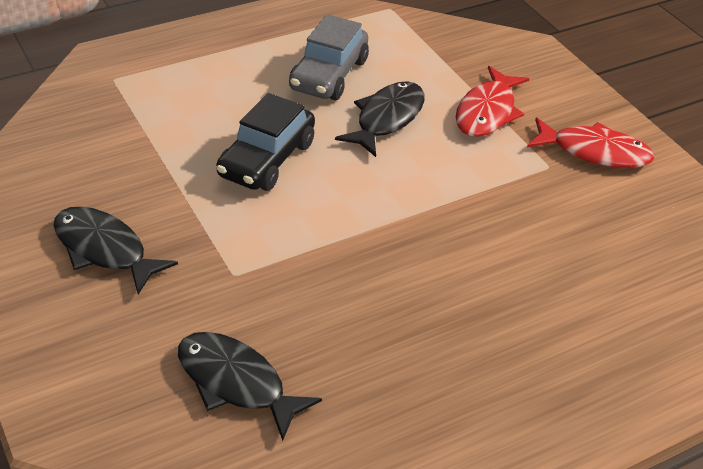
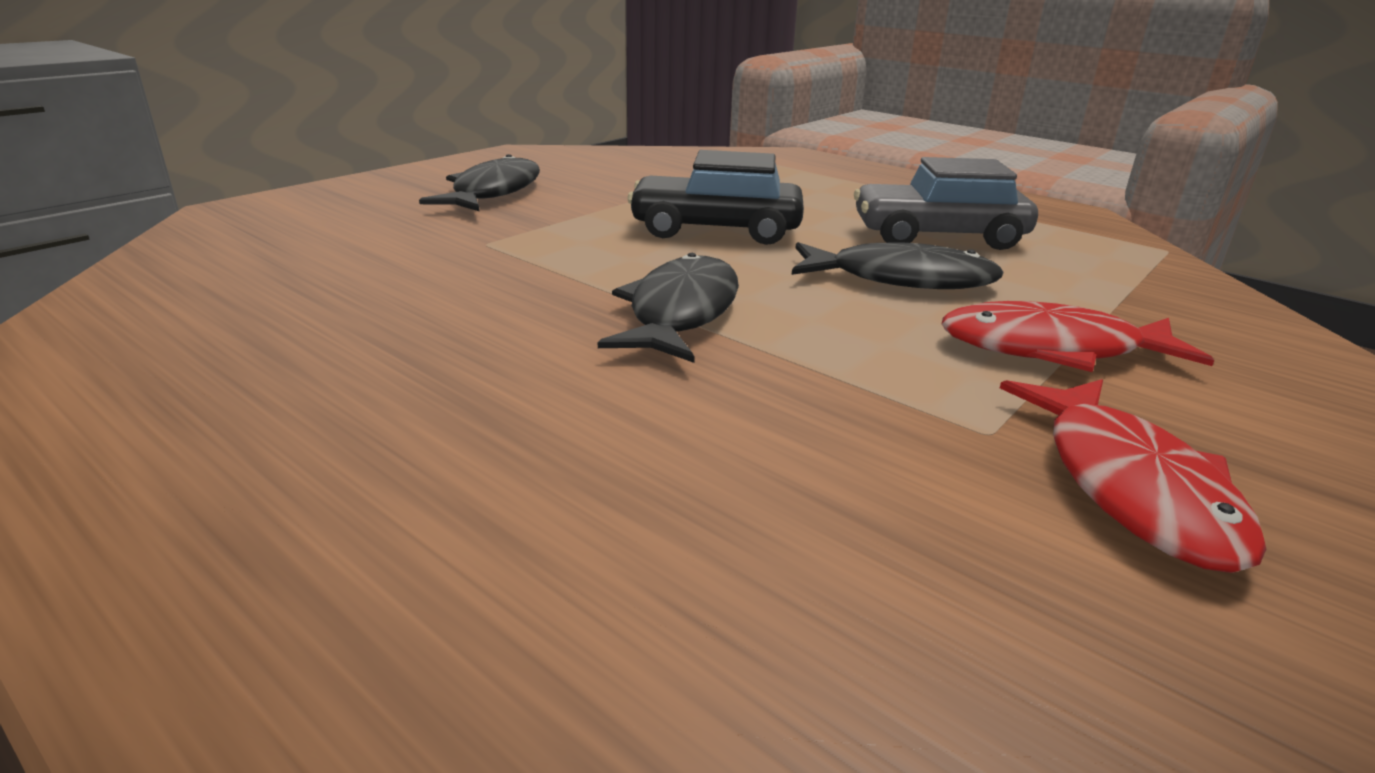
camera: 70 degrees right, 15 degrees down
(236, 383) = (288, 268): black fish -> black fish (680, 312)

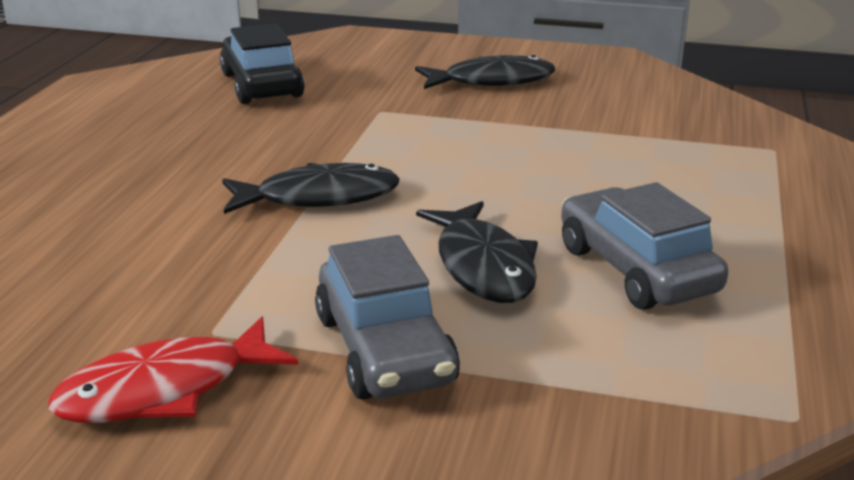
camera: 65 degrees right, 0 degrees up
(716, 230) = (512, 172): black car -> black car (261, 85)
(1052, 349) = (385, 350): red fish -> grey car

